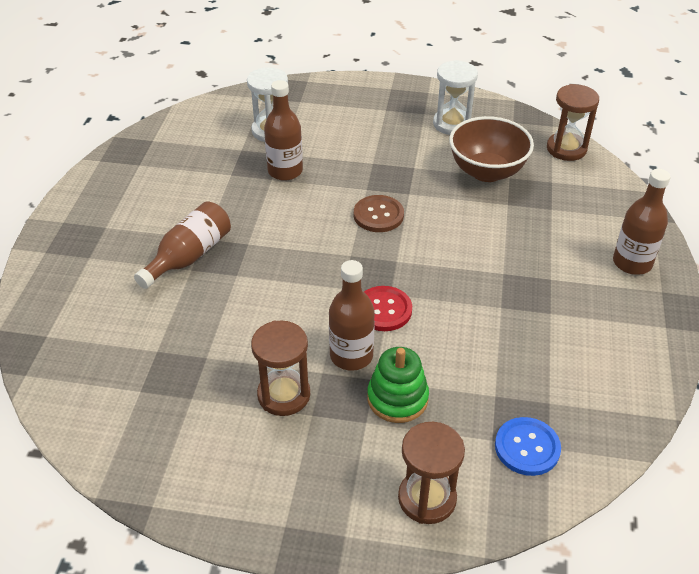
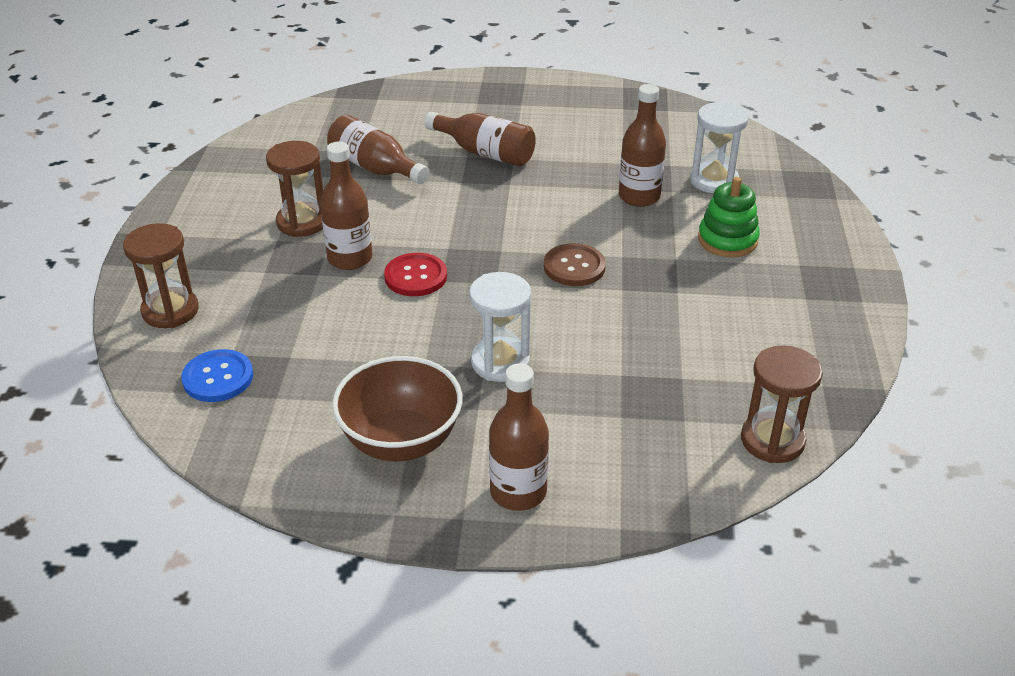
camera: 85 degrees right, 5 degrees down
(194, 337) = (375, 168): none -> brown bottle
(397, 398) = (292, 290): green stacking toy -> green stacking toy (727, 240)
(452, 124) = (790, 324): white hourglass -> white hourglass (500, 362)
(487, 171) = (688, 356): brown bowl -> brown bowl (401, 441)

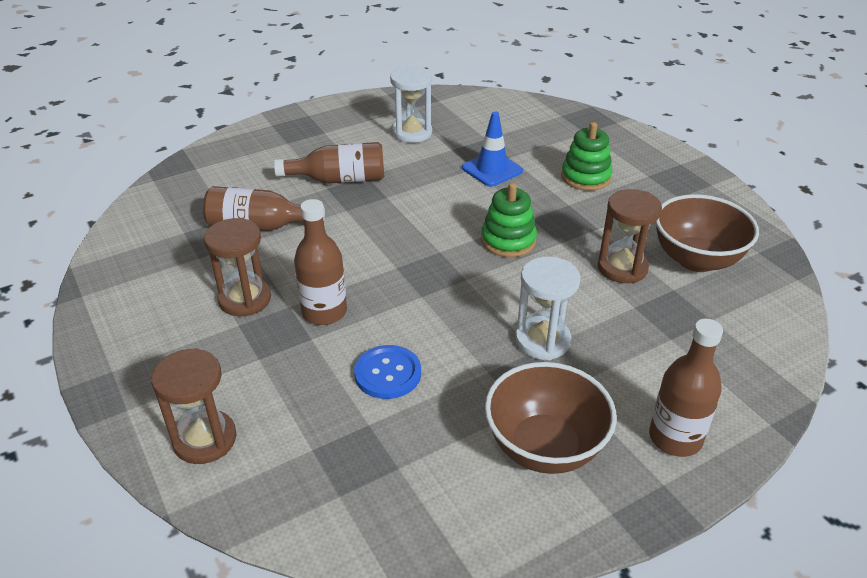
camera: 35 degrees left, 0 degrees up
(218, 378) = (324, 479): blue button -> blue button (387, 373)
(415, 276) = (397, 302): red button -> none
(574, 267) = (508, 240): brown button -> green stacking toy
(639, 196) = (492, 169): brown bottle -> blue traffic cone
(714, 181) = (528, 139): white hourglass -> white hourglass (412, 133)
(742, 362) = (696, 259): none -> brown bowl
(772, 440) = (778, 305): brown hourglass -> brown hourglass (622, 268)

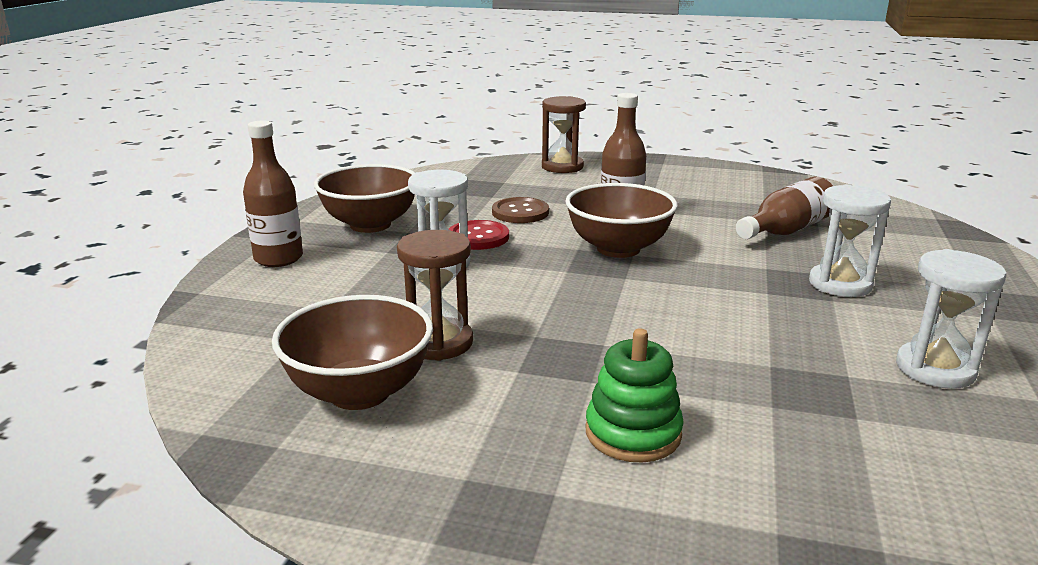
camera: 135 degrees right, 15 degrees down
(245, 299) = (680, 202): brown hourglass -> none
(339, 179) = (840, 284): brown bottle -> white hourglass
(387, 373) = (520, 212): blue button -> brown button
(396, 278) = (618, 249): none -> brown bowl
(473, 358) = (478, 237): none -> red button
(492, 169) = (751, 375): blue traffic cone -> none
(508, 240) = (586, 312): green stacking toy -> none

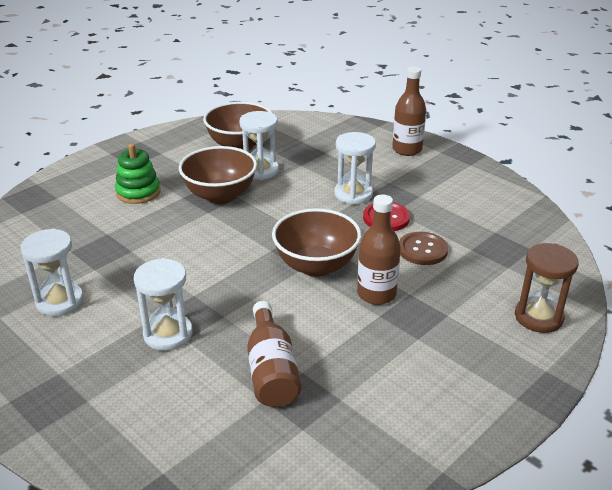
camera: 120 degrees right, 10 degrees up
(370, 225) = (442, 186): brown bowl -> brown bowl (220, 195)
(438, 343) = (260, 171): brown hourglass -> white hourglass

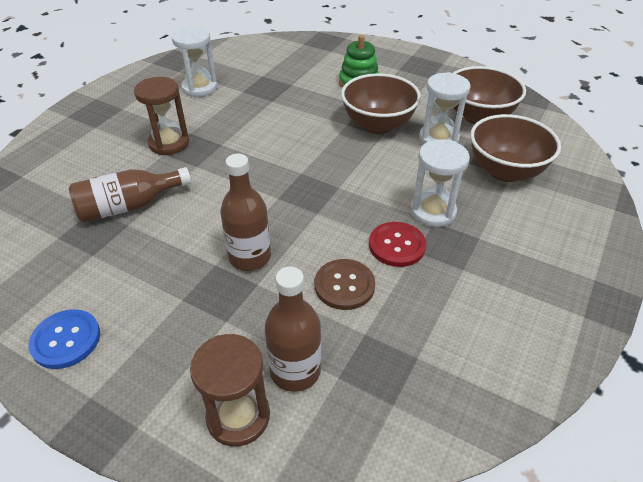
camera: 75 degrees right, 10 degrees up
(168, 334) = (169, 143): white hourglass -> brown hourglass
(316, 266) = (285, 206): brown bowl -> brown bowl (505, 171)
(407, 149) = (573, 244): brown bottle -> brown bottle (295, 371)
(453, 416) = (66, 340): none -> blue button

